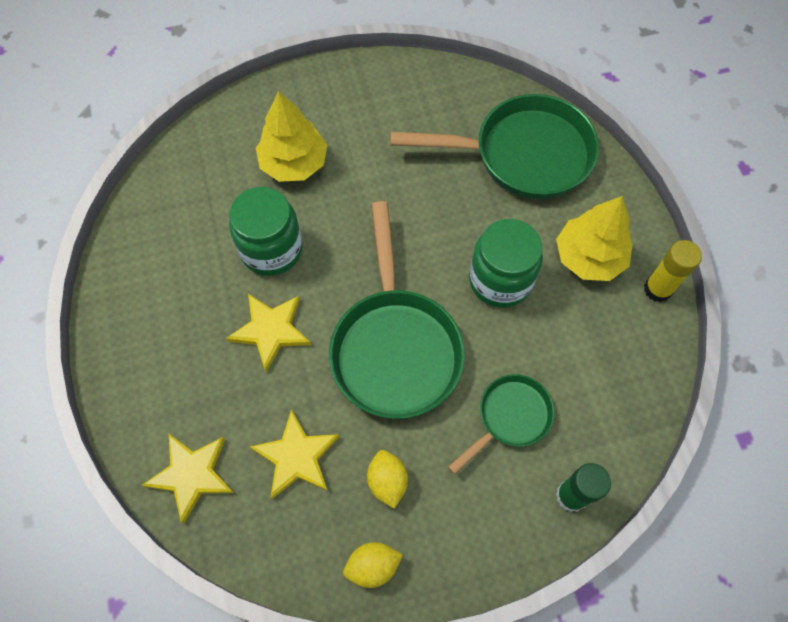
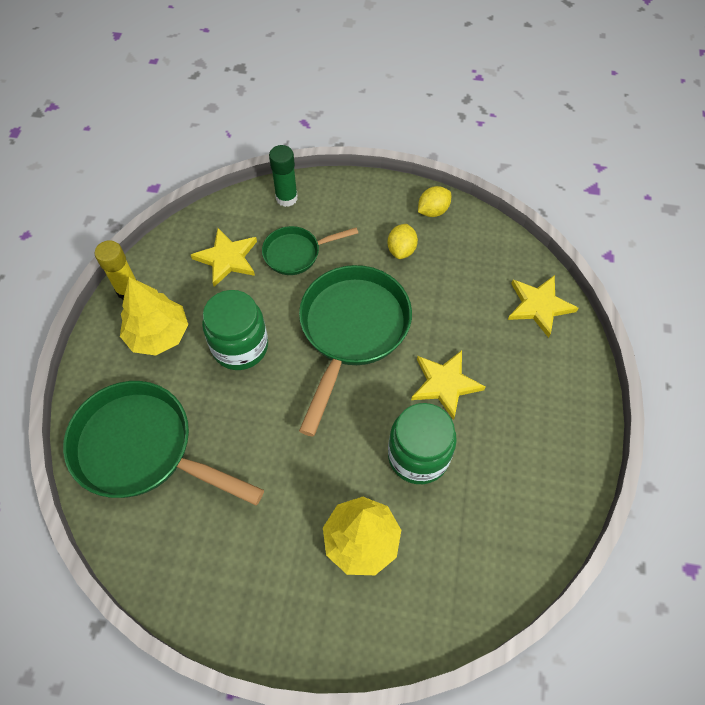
camera: 155 degrees left, 5 degrees down
(296, 456) = (458, 288): yellow star -> yellow star (227, 258)
(373, 566) = (433, 211): yellow lemon -> yellow lemon turned 45 degrees counterclockwise

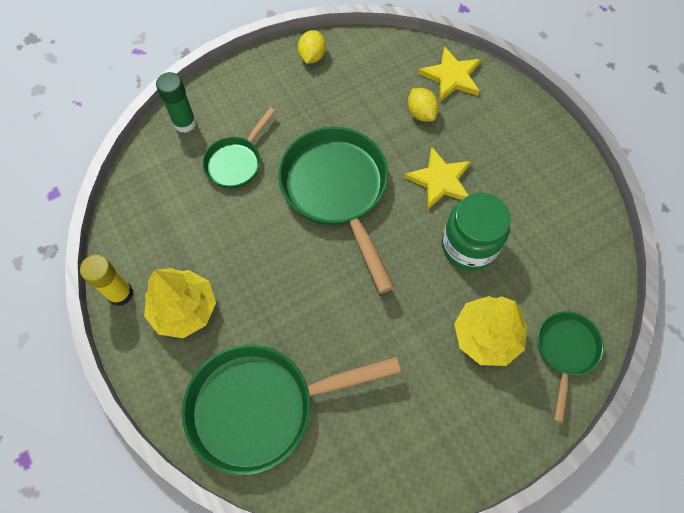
camera: 40 degrees left, 5 degrees up
(227, 258) = (182, 206): yellow star -> none
(240, 346) = (262, 267): green jar -> none
(401, 250) = (316, 103): yellow lemon -> yellow lemon (421, 113)
(417, 611) = (565, 351): none -> green pan

